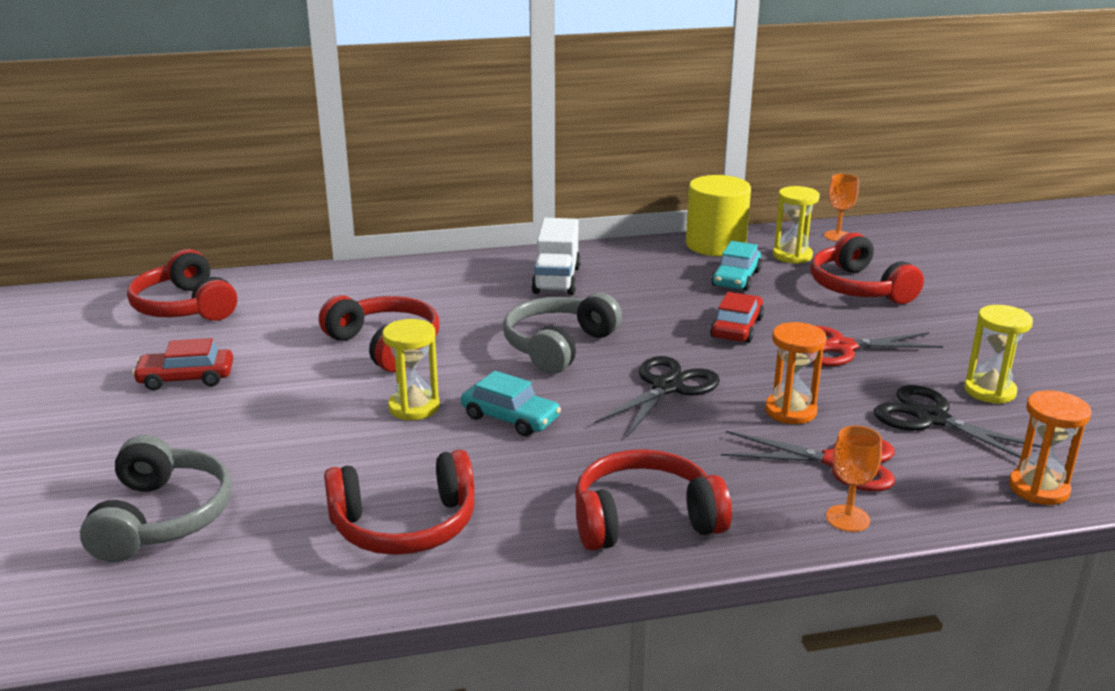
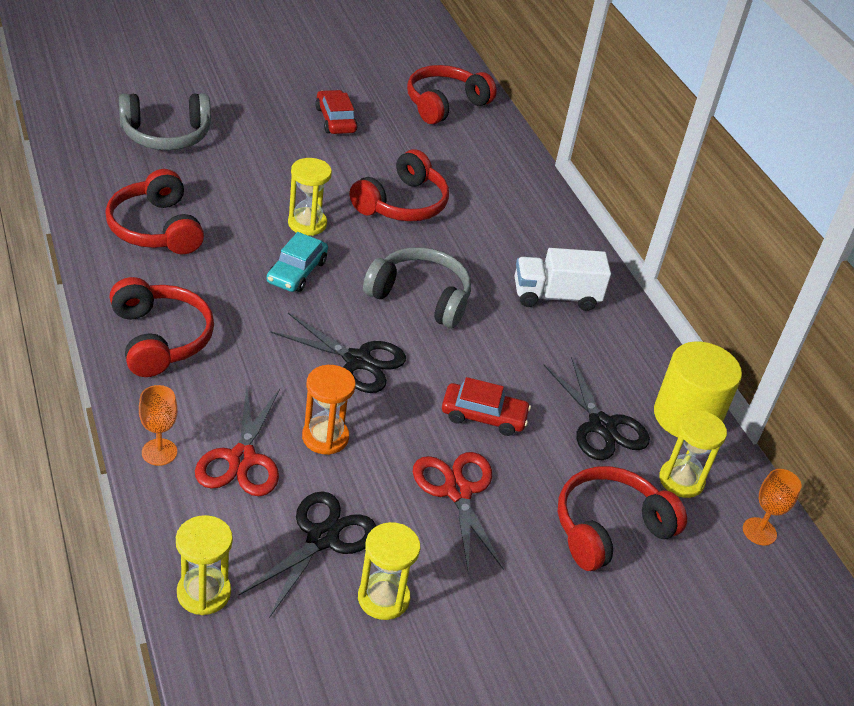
camera: 75 degrees right, 15 degrees up
(736, 278) = (601, 426): turquoise car -> black scissors
(1038, 488) = (203, 593): orange hourglass -> yellow hourglass

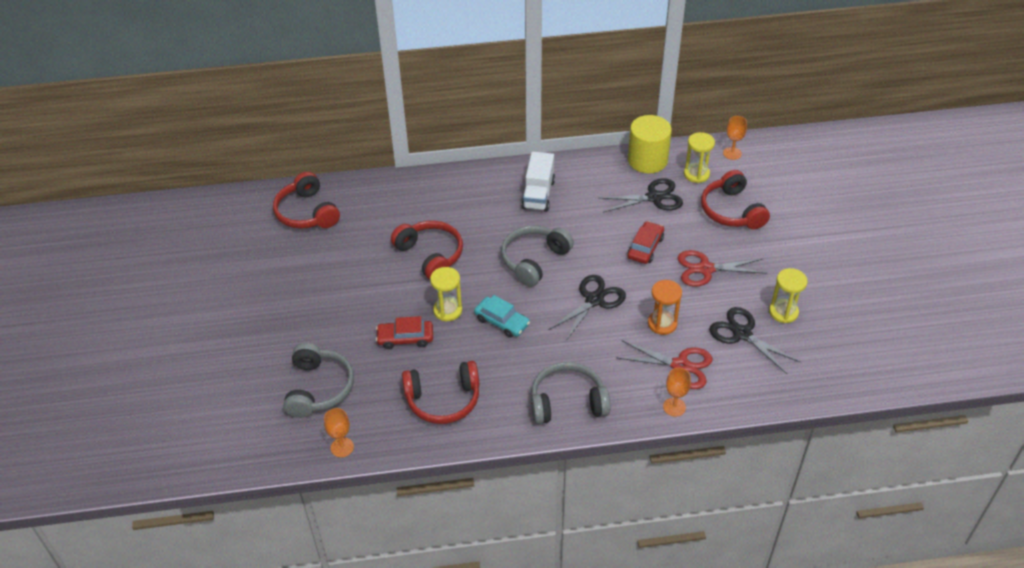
camera: 70 degrees left, 5 degrees up
(79, 158) = (342, 447): none -> orange goblet
(160, 338) = (567, 402): red headphones -> grey headphones
(203, 593) = (783, 391): yellow hourglass -> none
(335, 120) = (316, 279): red car -> red car (405, 338)

